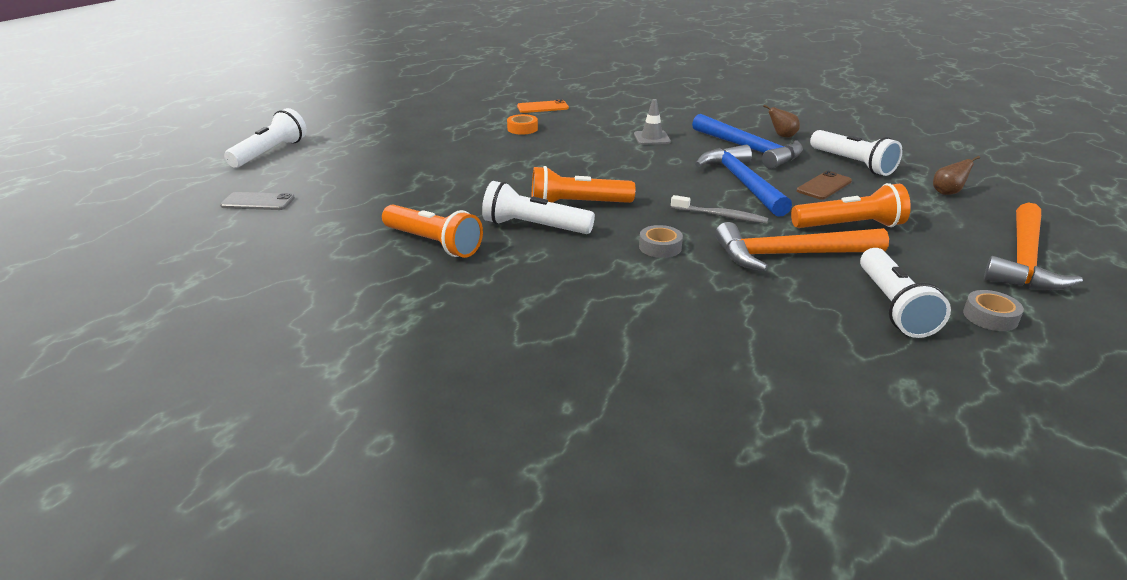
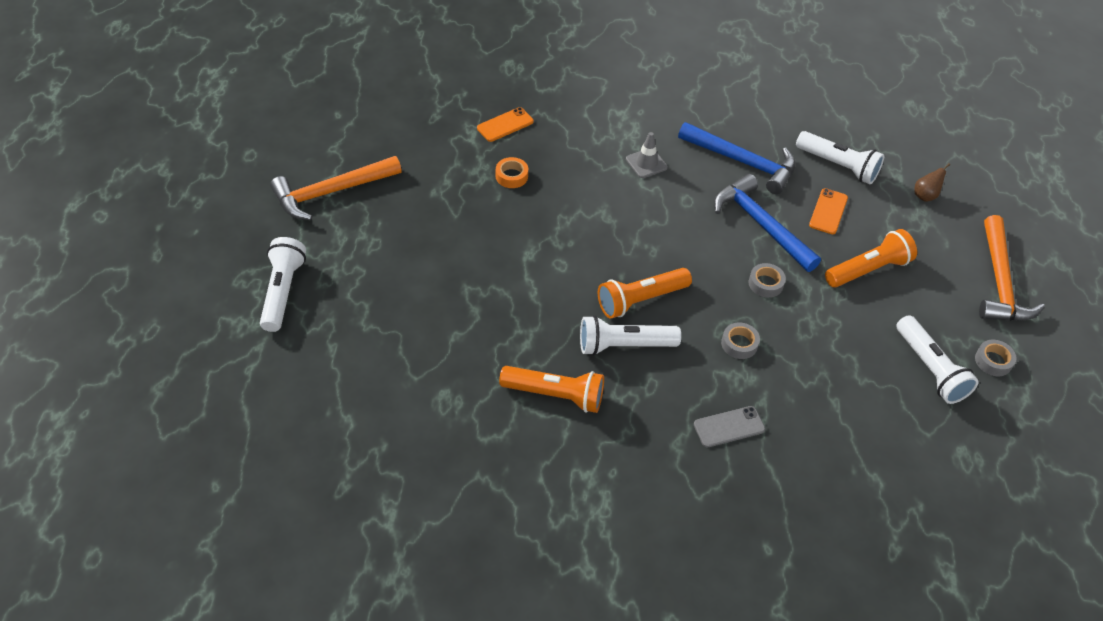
camera: 25 degrees left, 20 degrees up
(258, 202) = (346, 381): grey phone -> grey phone (729, 427)
(720, 216) = (765, 284): grey toothbrush -> grey tape
(782, 136) = (761, 129): brown pear -> none
(789, 255) = (839, 324): orange hammer -> orange hammer (331, 192)
(824, 186) = (828, 211): brown phone -> orange phone

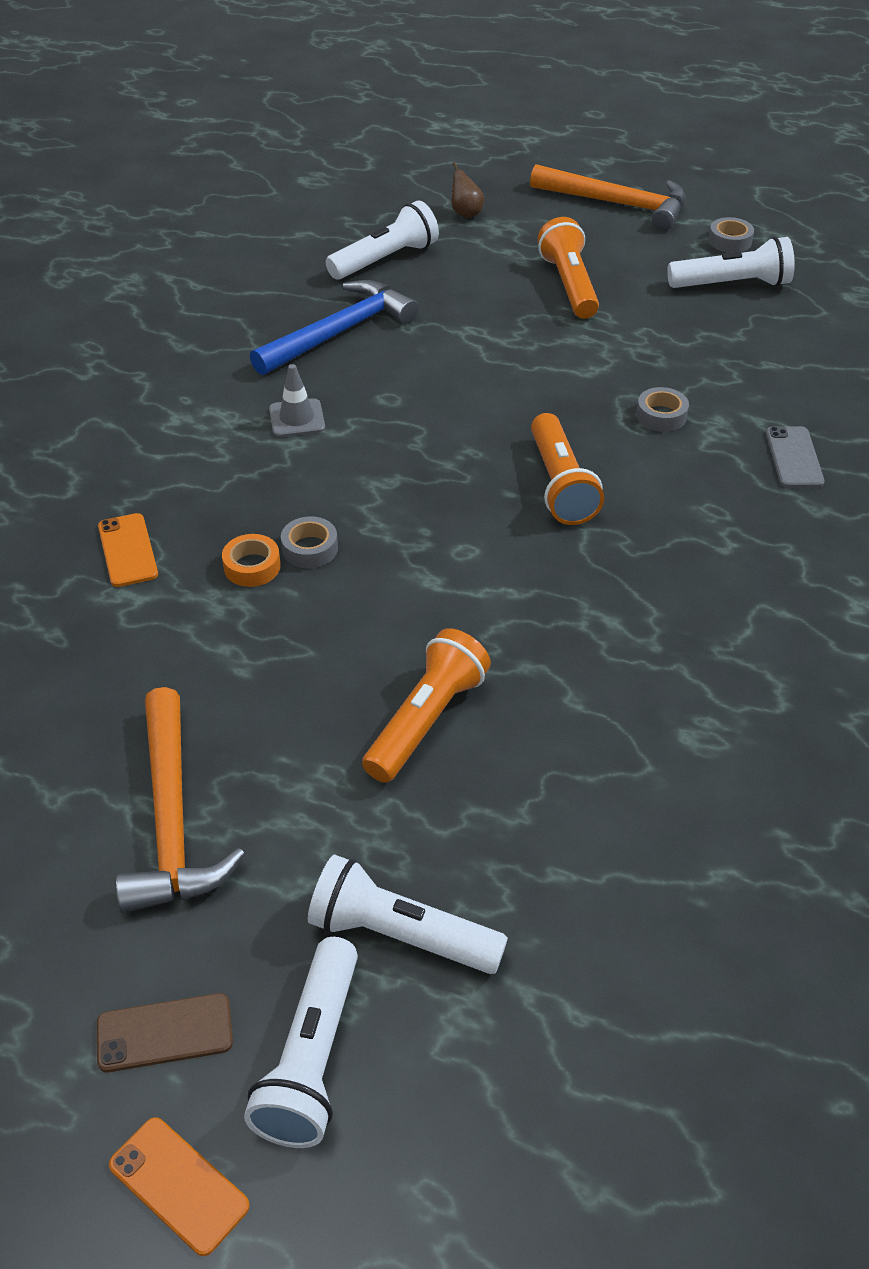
camera: 70 degrees left, 5 degrees down
(216, 222) = (165, 1033): none -> brown phone
(555, 395) = (714, 609): orange flashlight -> orange flashlight (426, 720)
(624, 345) = (638, 520): white flashlight -> white flashlight (311, 1059)
(761, 224) = (461, 346): blue hammer -> none
(765, 284) = (566, 368): grey tape -> grey tape (310, 548)
(828, 211) = (461, 288): orange phone -> orange phone (178, 1185)

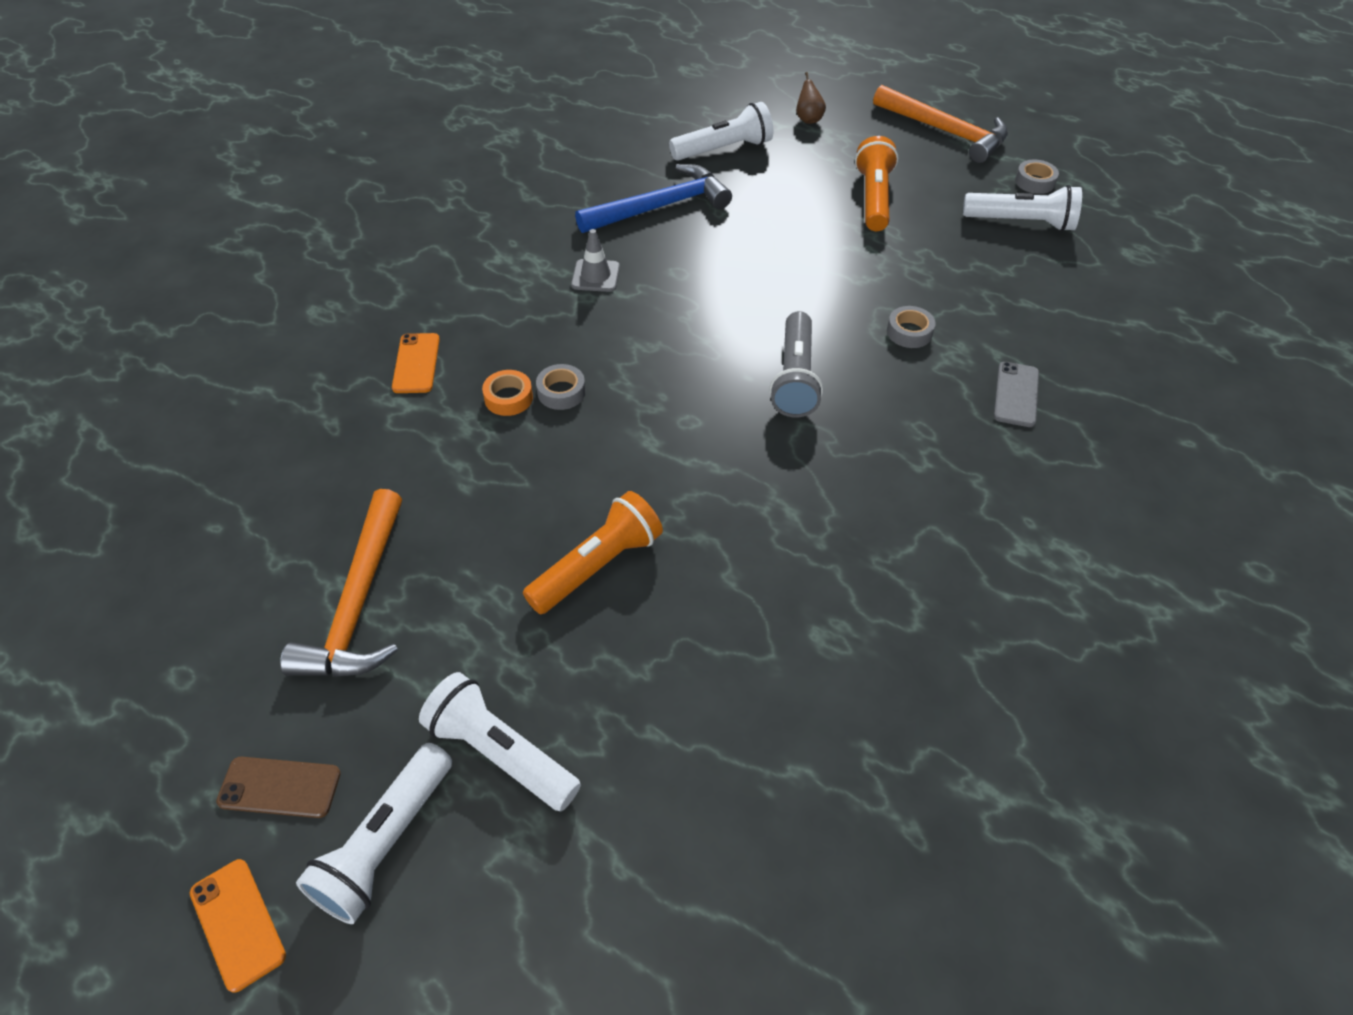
camera: 15 degrees right, 5 degrees up
(560, 485) = (795, 378): orange flashlight -> grey flashlight

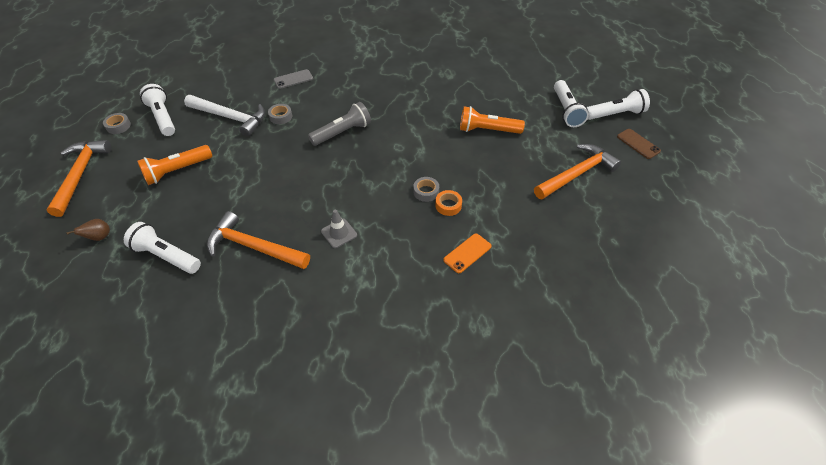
camera: 130 degrees left, 0 degrees up
(237, 924) = (667, 124): orange phone -> none
(661, 207) = (253, 247): blue hammer -> orange hammer
(957, 282) = (230, 118): none -> white hammer

